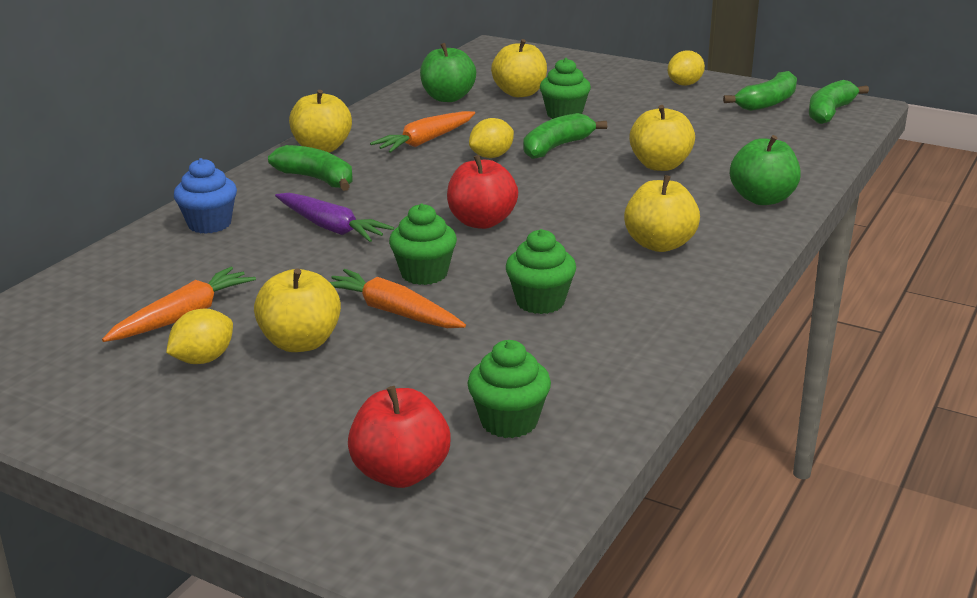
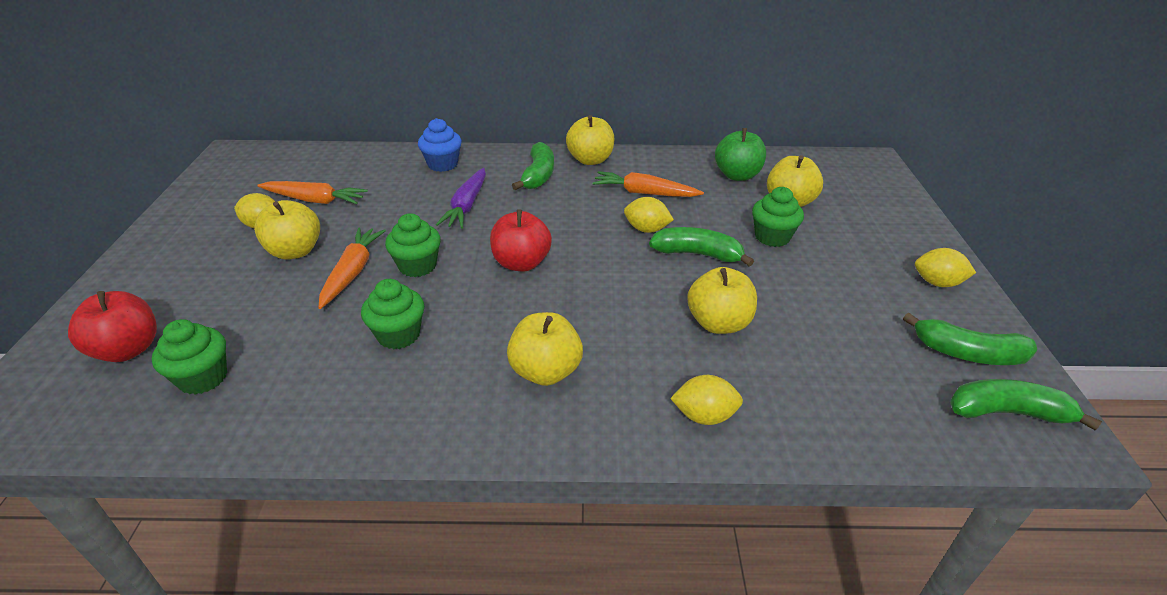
camera: 60 degrees right, 10 degrees up
(762, 199) = (704, 416): green apple -> yellow lemon

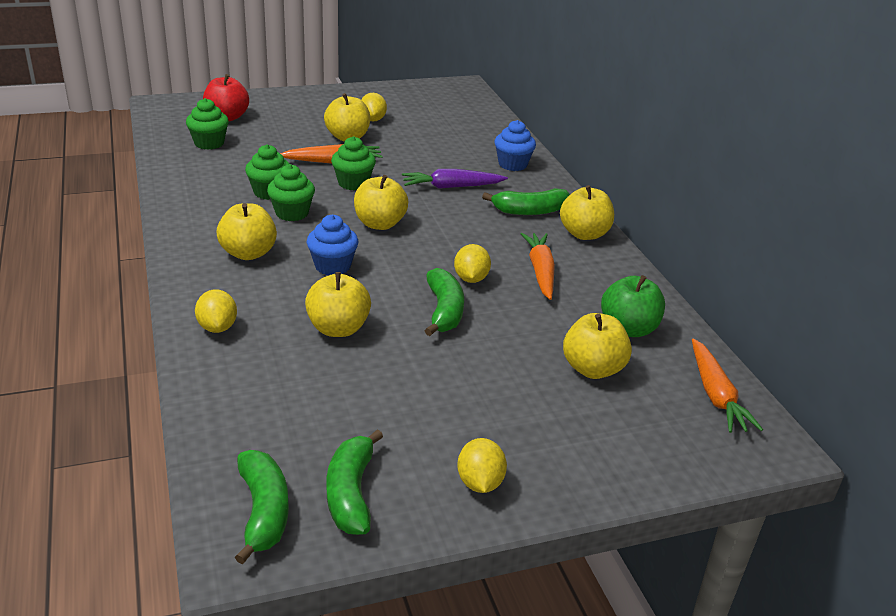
camera: 70 degrees right, 5 degrees down
(315, 200) = (418, 128): orange carrot -> orange carrot (716, 395)
(521, 263) = (380, 224): red apple -> yellow apple
(597, 309) = (332, 266): none -> blue cupcake
(772, 237) = (506, 357): green cupcake -> green cupcake (292, 213)

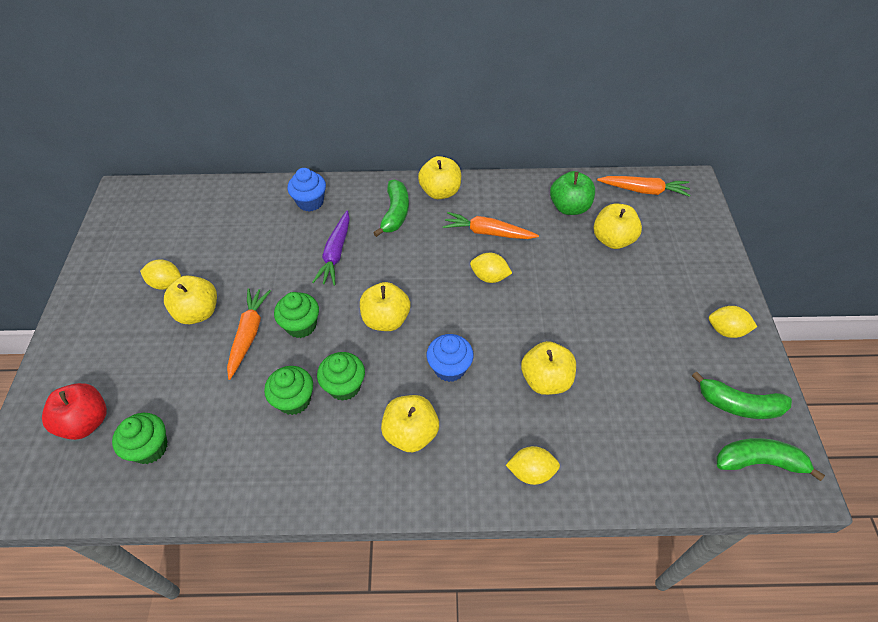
camera: 70 degrees left, 20 degrees up
(444, 311) = (532, 304): green banana -> none

